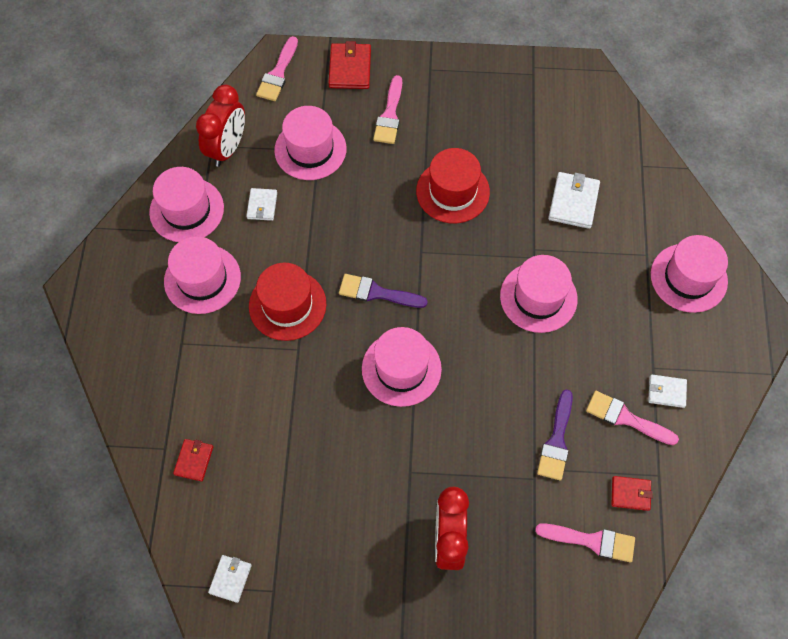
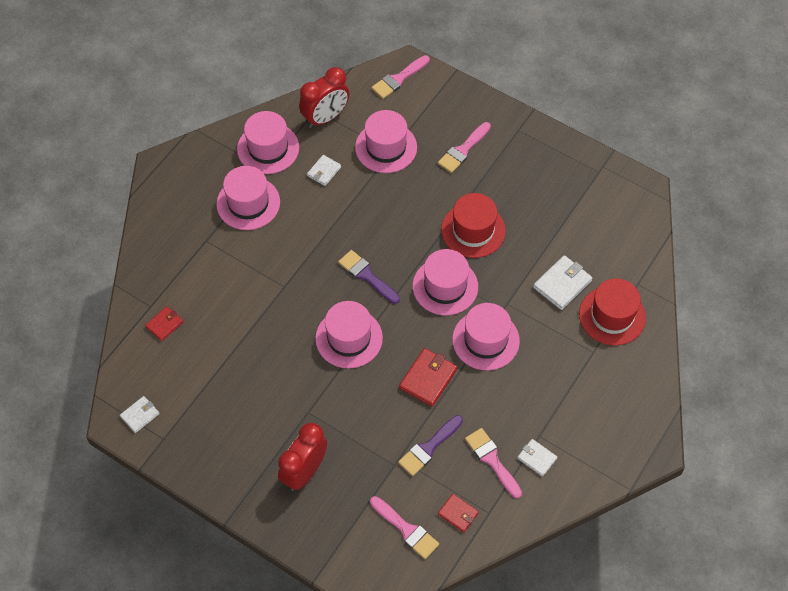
camera: 30 degrees right, 5 degrees down
(287, 305) = (296, 251): red hat -> red hat (612, 316)
(350, 68) = (456, 100): red wallet -> red wallet (428, 378)
(688, 278) = (614, 386): pink hat -> pink hat (445, 286)

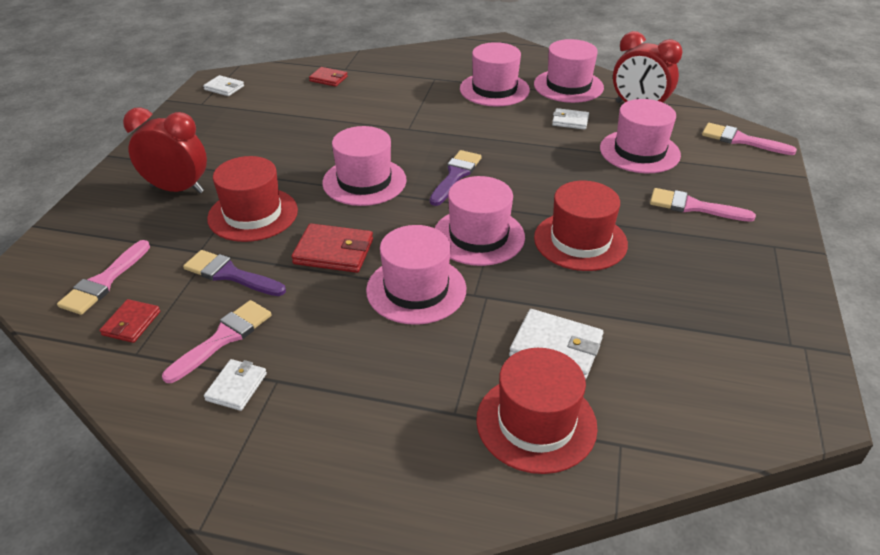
camera: 70 degrees right, 20 degrees down
(361, 422) = (253, 214): none -> red hat

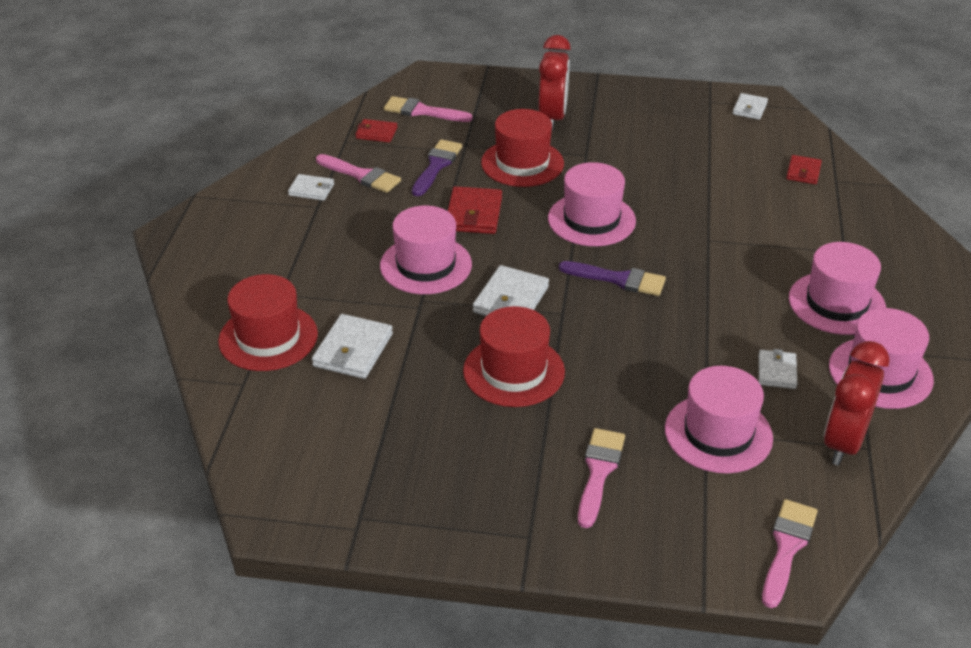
camera: 85 degrees right, 0 degrees up
(478, 236) = (511, 299): pink hat -> white wallet

